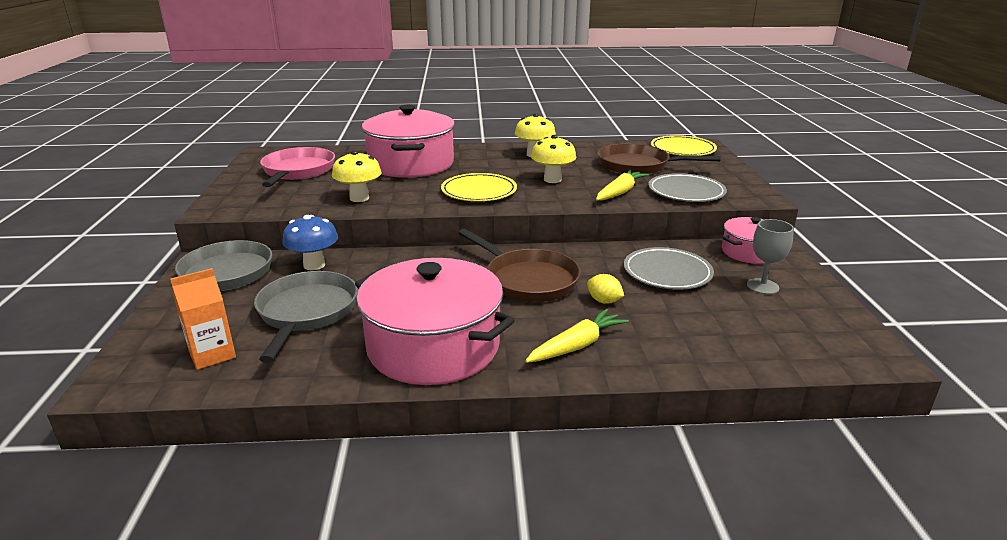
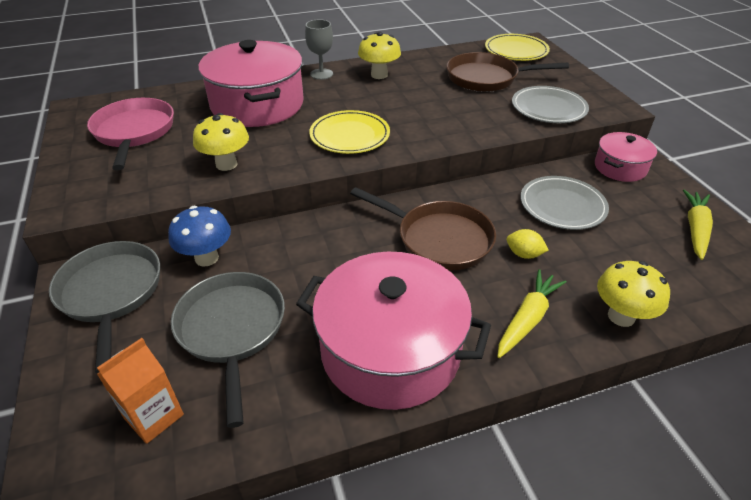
camera: 15 degrees left, 15 degrees up
(552, 180) = (415, 108): yellow mushroom -> yellow mushroom (621, 316)
(620, 192) = (489, 117): yellow carrot -> yellow carrot (695, 229)
(762, 286) = (651, 209): grey goblet -> grey goblet (321, 74)

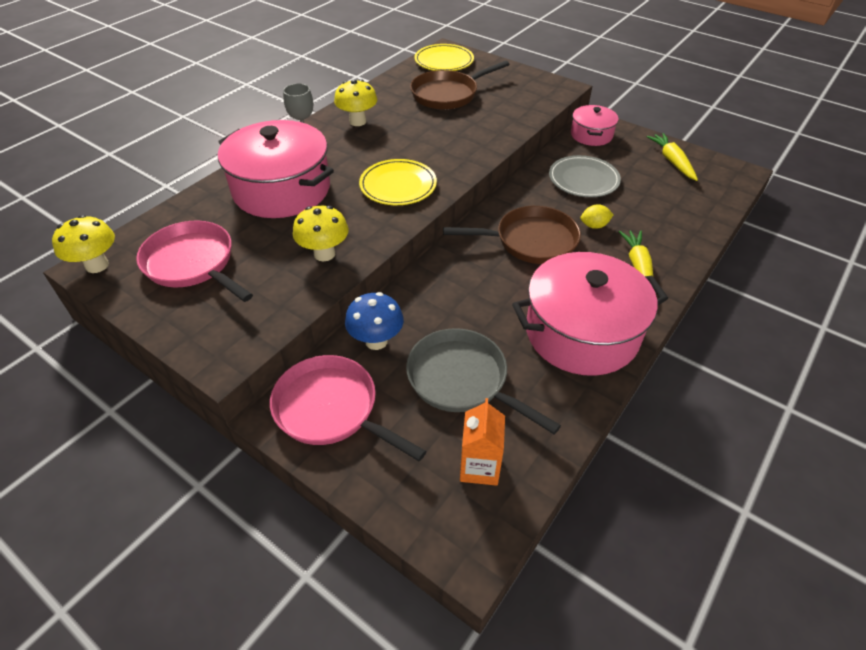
camera: 35 degrees left, 5 degrees up
(111, 293) = (331, 409): grey pan -> pink pan
(548, 108) = (519, 105): grey plate -> none
(621, 316) = (685, 239): yellow mushroom -> yellow mushroom (97, 265)

